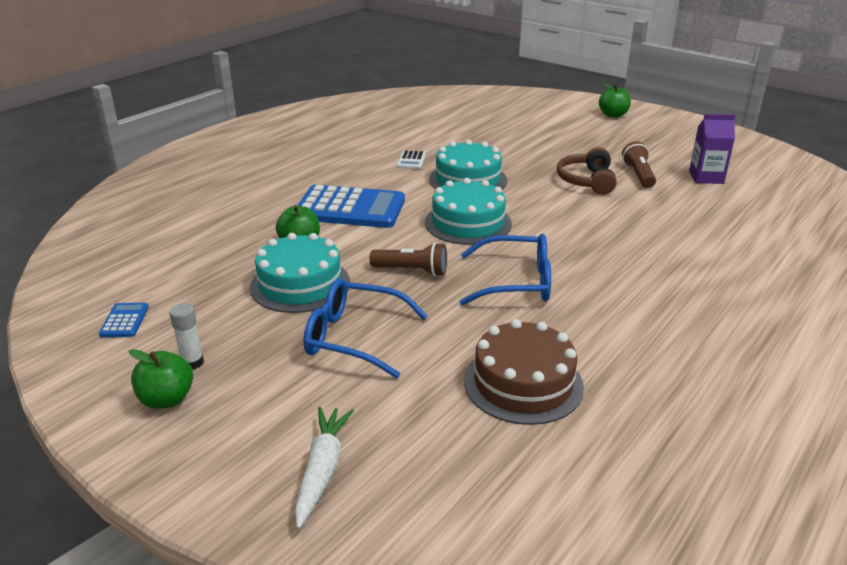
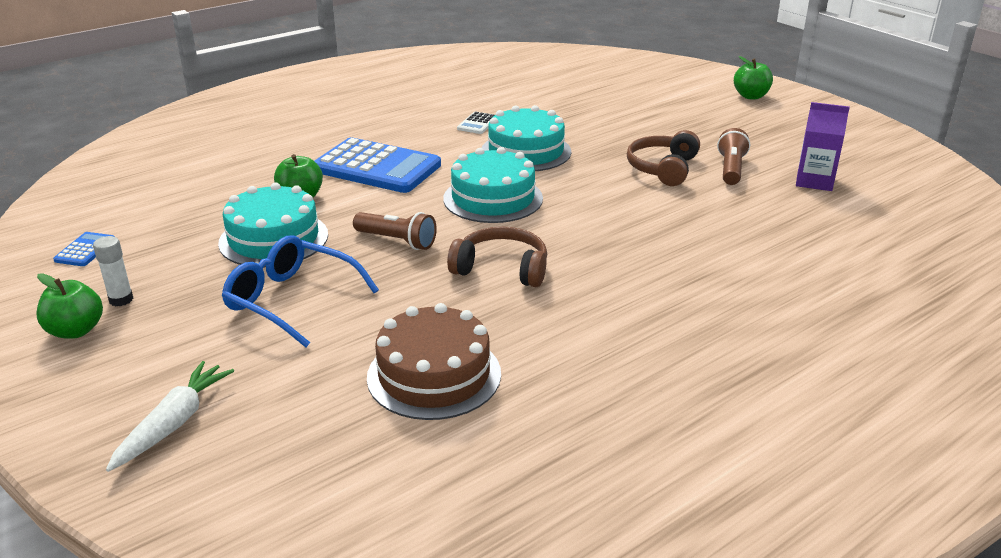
camera: 15 degrees right, 0 degrees up
(516, 282) = (501, 269): blue glasses -> brown headphones

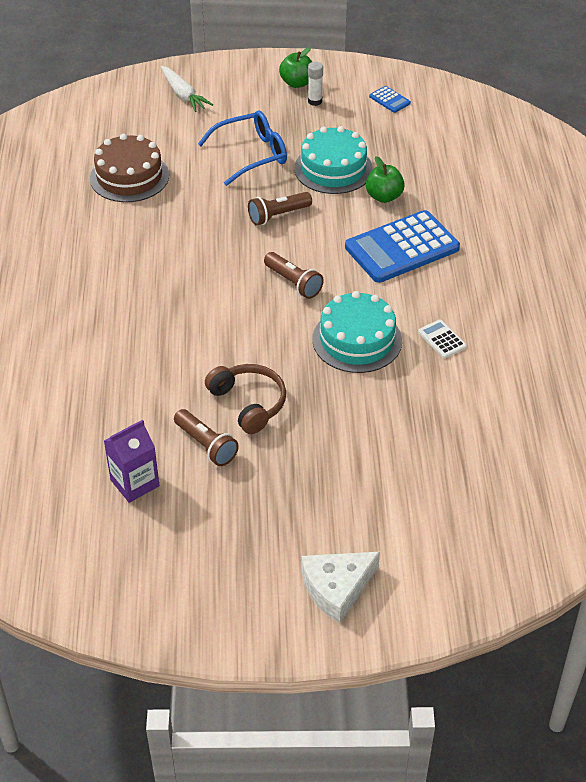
camera: 125 degrees right, 15 degrees up
(493, 198) = (293, 283): turquoise cake -> brown flashlight
(501, 269) = (198, 243): brown headphones -> none
(751, 96) = (336, 588): green apple -> white cheese

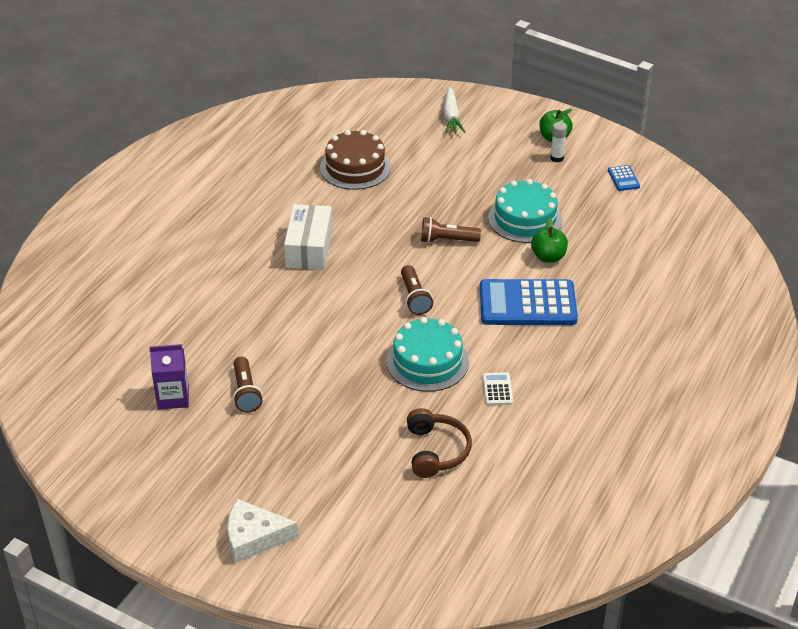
camera: 30 degrees right, 5 degrees down
(149, 274) = (309, 248): none -> white box
(248, 403) = (303, 375): brown headphones -> brown headphones (436, 451)
(252, 154) = (467, 184): blue glasses -> none

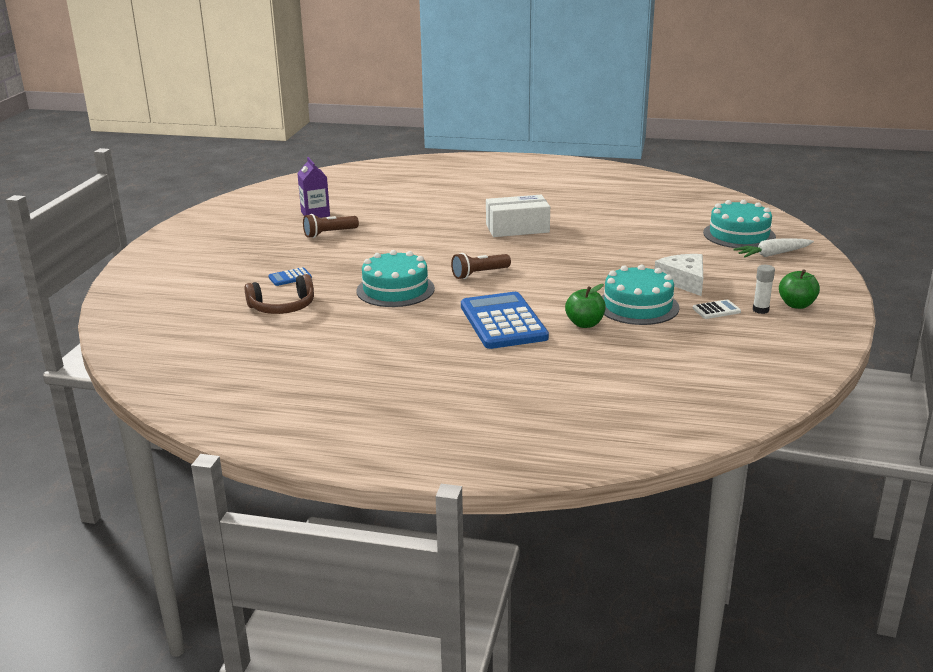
camera: 75 degrees right, 15 degrees down
(254, 538) = (175, 258): white cheese -> white cheese (684, 281)
(355, 167) = (646, 228): brown cake -> none
(399, 120) = (739, 235): none -> turquoise cake
(447, 240) = (572, 276): brown flashlight -> none
(497, 389) = (371, 322): white calculator -> white calculator (716, 310)
(623, 178) = (763, 349): blue calculator -> blue calculator (290, 277)

